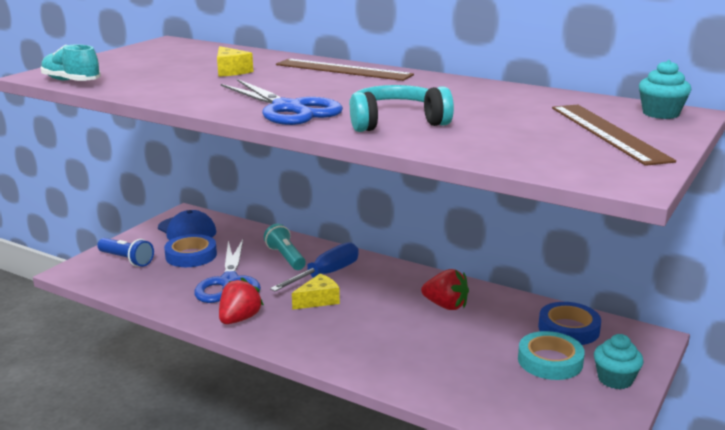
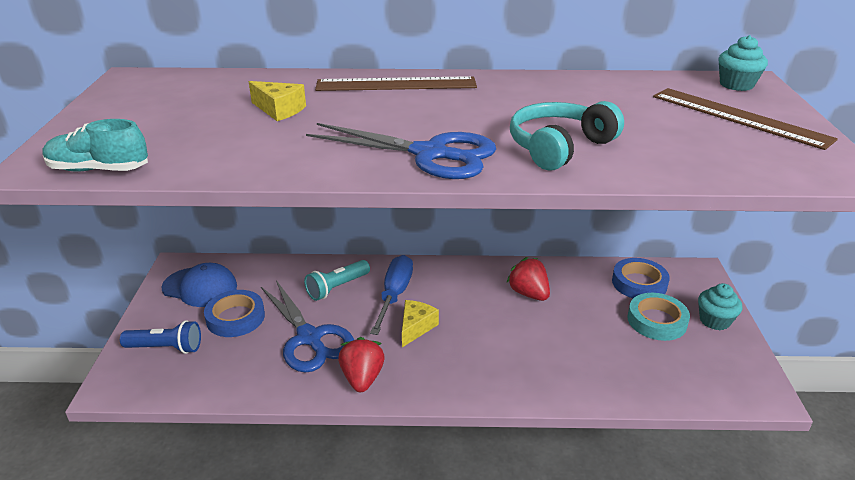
camera: 30 degrees left, 10 degrees up
(285, 257) = (337, 288): turquoise flashlight -> turquoise flashlight turned 75 degrees counterclockwise
(446, 306) = (529, 293): red strawberry -> red strawberry turned 120 degrees counterclockwise

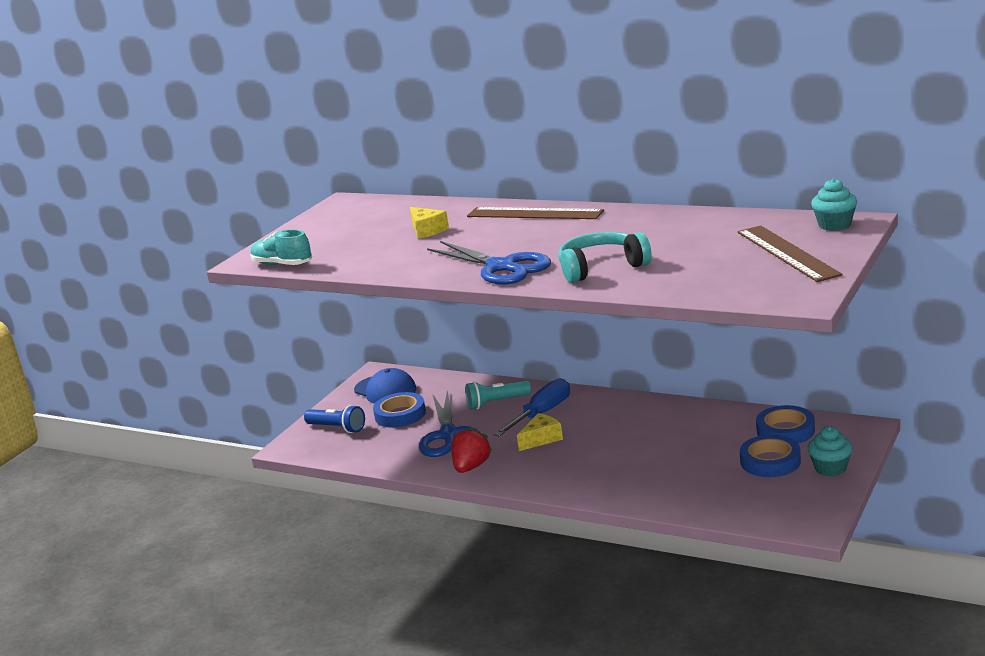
camera: 30 degrees right, 10 degrees down
(529, 293) = (666, 426): red strawberry -> none
(656, 321) = (770, 461): turquoise tape -> blue tape

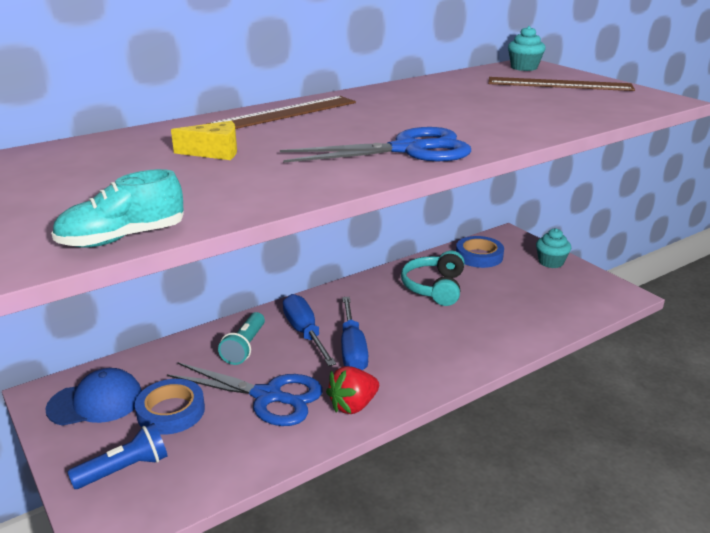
camera: 65 degrees left, 5 degrees up
(471, 467) = (353, 405): red strawberry -> red strawberry turned 90 degrees counterclockwise
(541, 439) = (352, 349): yellow cheese -> blue screwdriver
(601, 268) = (487, 124): turquoise headphones -> turquoise headphones (434, 287)
(770, 461) = (517, 276): blue tape -> none

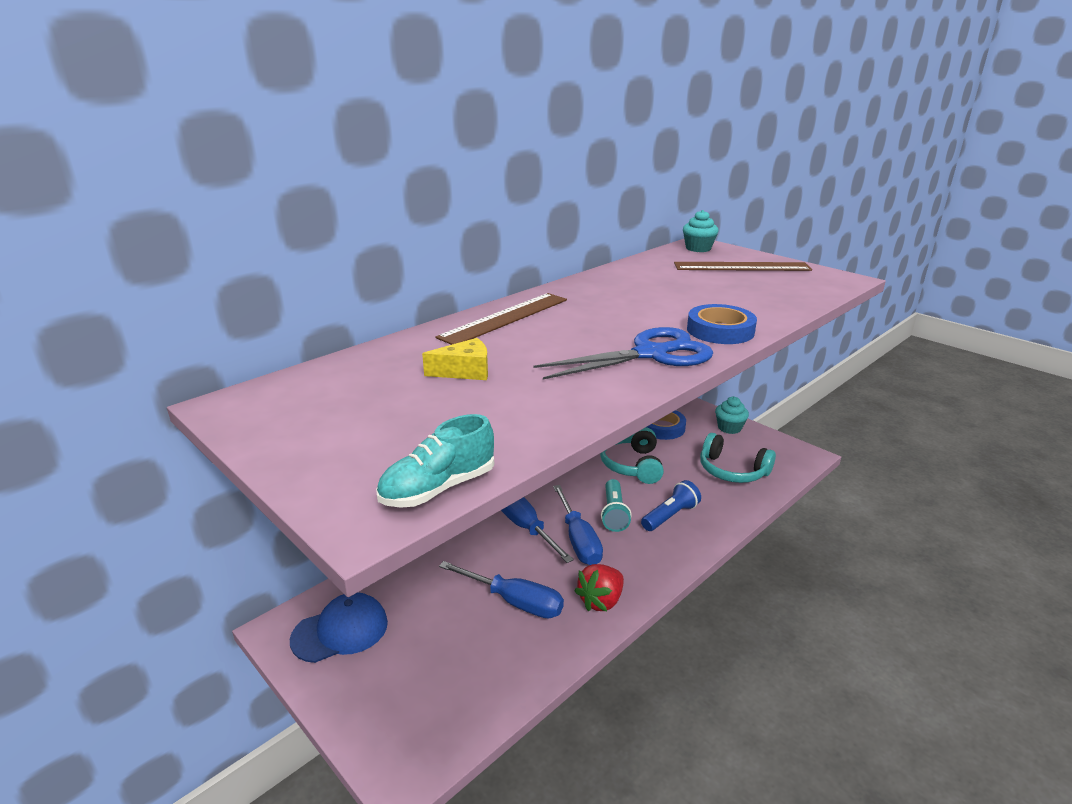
camera: 10 degrees left, 0 degrees up
(125, 469) = (399, 702): blue flashlight -> blue flashlight (670, 516)
(171, 411) = (423, 631): blue tape -> blue tape (720, 330)
(245, 347) = (472, 550): turquoise flashlight -> turquoise flashlight (614, 514)
(268, 396) = (514, 602): blue scissors -> blue screwdriver
(537, 302) = (732, 471): none -> turquoise headphones

